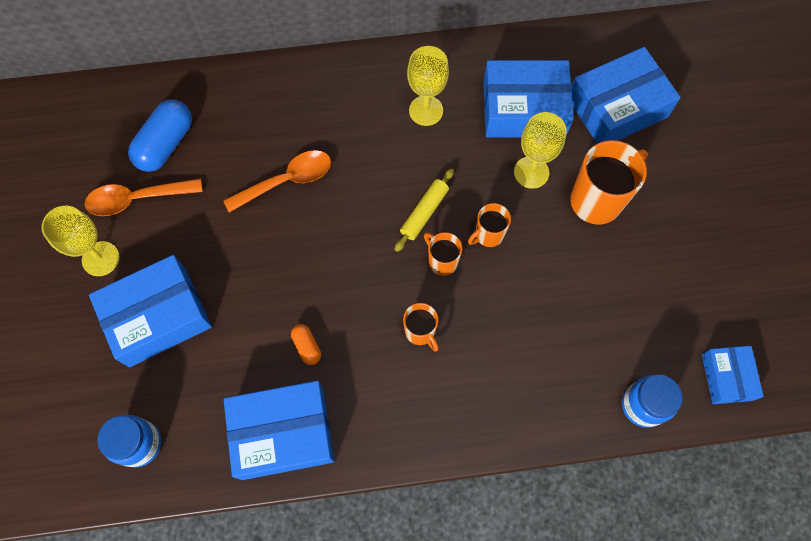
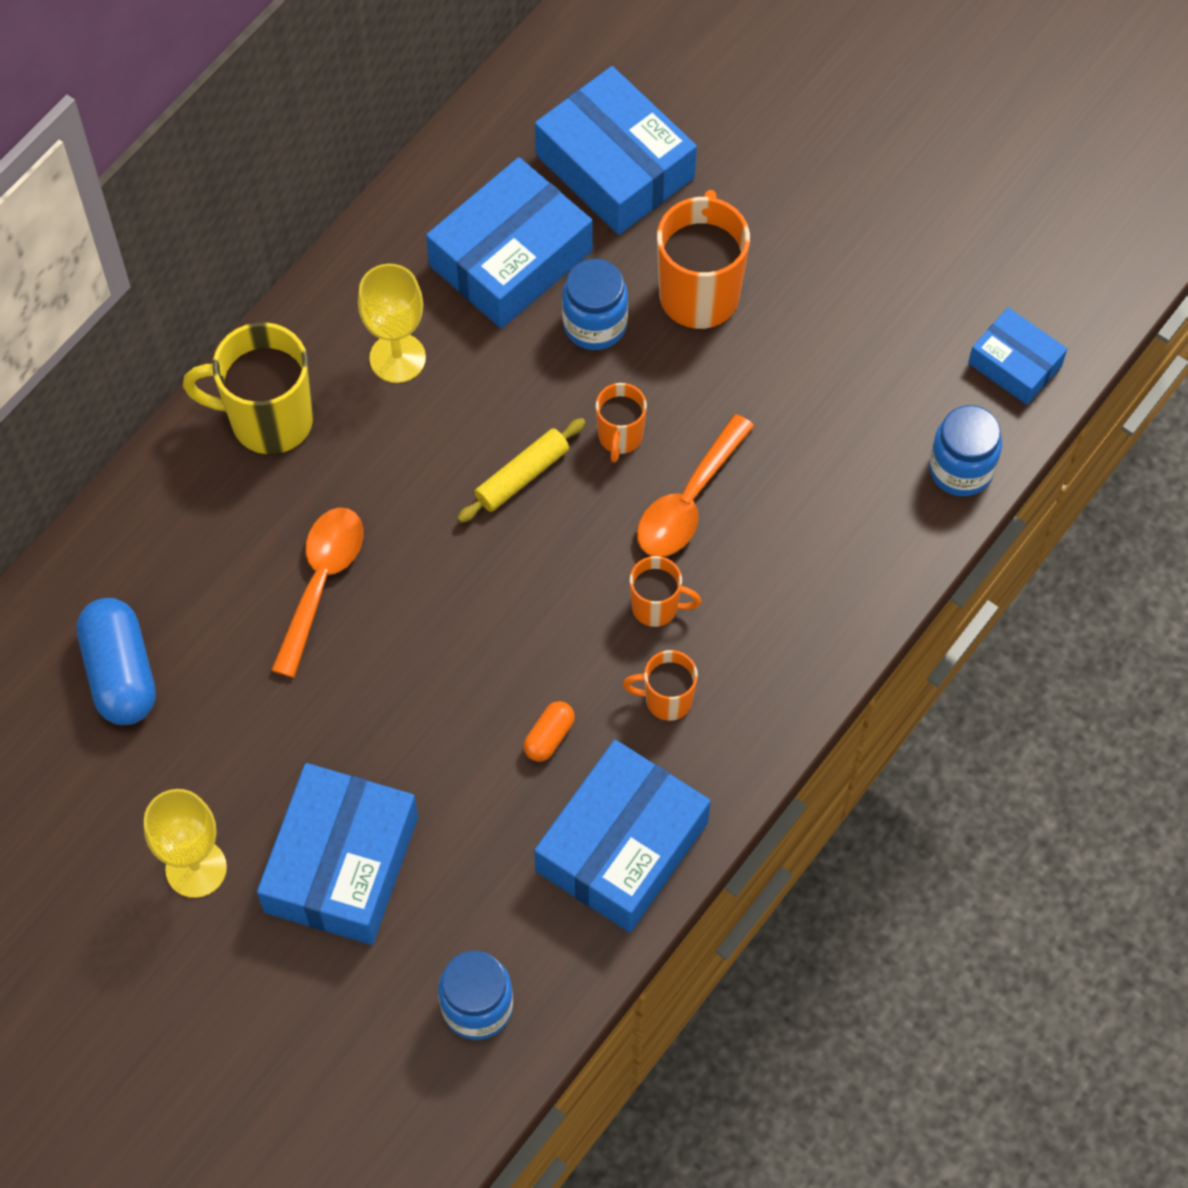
camera: 45 degrees left, 5 degrees down
(137, 199) = (160, 764): orange spoon -> orange spoon (689, 500)
(307, 346) = (549, 736): orange capsule -> orange capsule turned 75 degrees counterclockwise
(342, 90) = (268, 420): none -> yellow mug
(424, 213) = (522, 476): yellow rolling pin -> yellow rolling pin turned 60 degrees clockwise
(442, 261) = (599, 511): orange mug -> orange mug (666, 699)
(531, 172) = (595, 324): yellow goblet -> blue jar
(617, 107) = (615, 166): blue box -> blue box turned 60 degrees counterclockwise

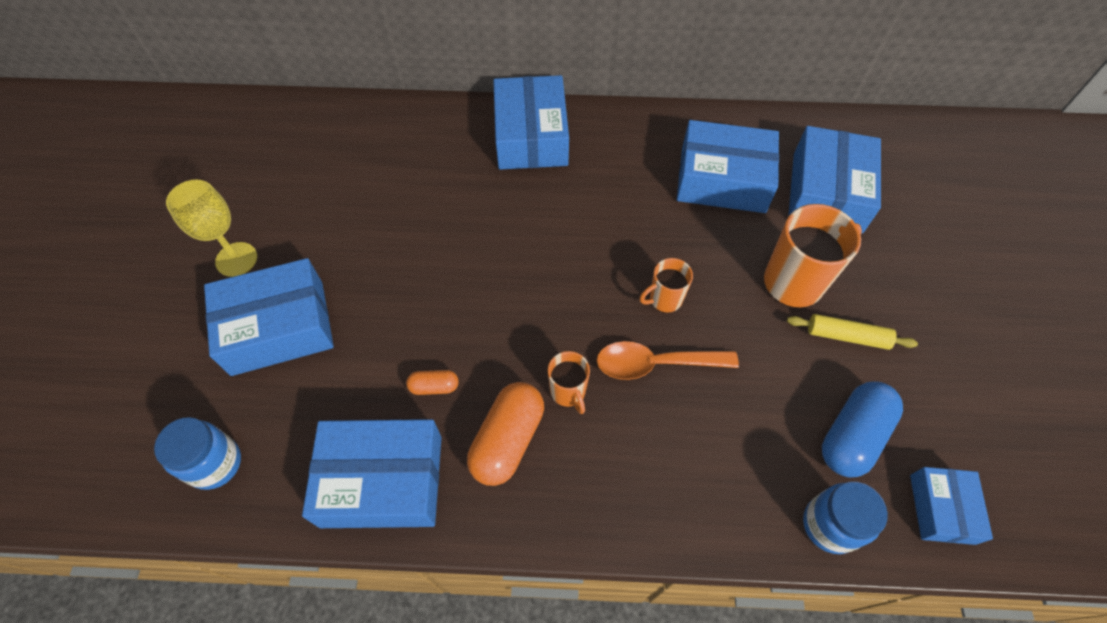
camera: 55 degrees right, 5 degrees down
(120, 673) = (337, 161): blue capsule -> blue capsule (852, 436)
(268, 420) = (531, 136): yellow mug -> blue box
(321, 583) = (453, 213): orange spoon -> none
(397, 358) = (616, 167): yellow goblet -> none
(522, 476) = (596, 266): yellow rolling pin -> yellow rolling pin (847, 336)
(595, 324) = (722, 242): blue jar -> none
(666, 699) = (507, 440): orange mug -> orange capsule

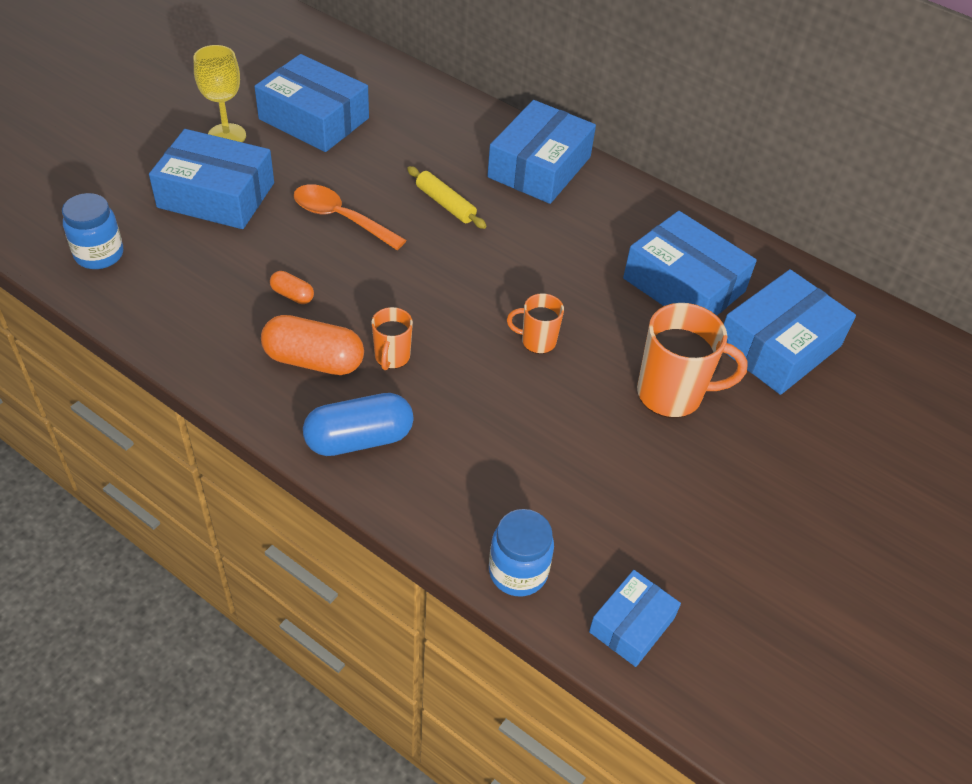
camera: 30 degrees right, 10 degrees down
(382, 481) = (199, 331): blue box -> blue box (314, 119)
(507, 440) = (314, 360): orange capsule -> orange capsule turned 45 degrees clockwise
(655, 364) = (483, 380): orange spoon -> orange spoon (341, 218)
(847, 336) = (678, 459): yellow rolling pin -> yellow rolling pin (445, 204)
(852, 436) = (604, 528): blue capsule -> blue capsule (359, 439)

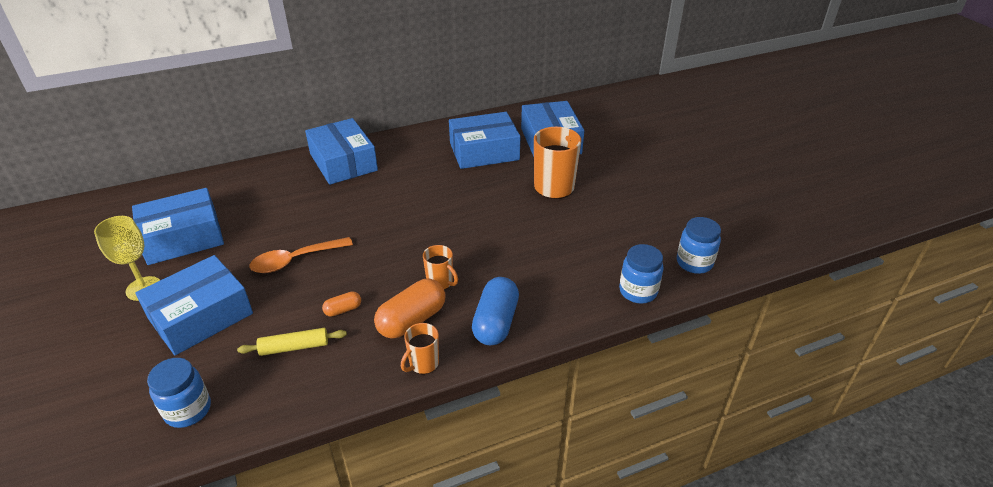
camera: 55 degrees left, 10 degrees down
(445, 204) = (333, 210): yellow rolling pin -> yellow rolling pin (294, 347)
(537, 341) = (479, 218): orange mug -> orange mug (423, 364)
(631, 625) = (694, 263): blue box -> blue jar

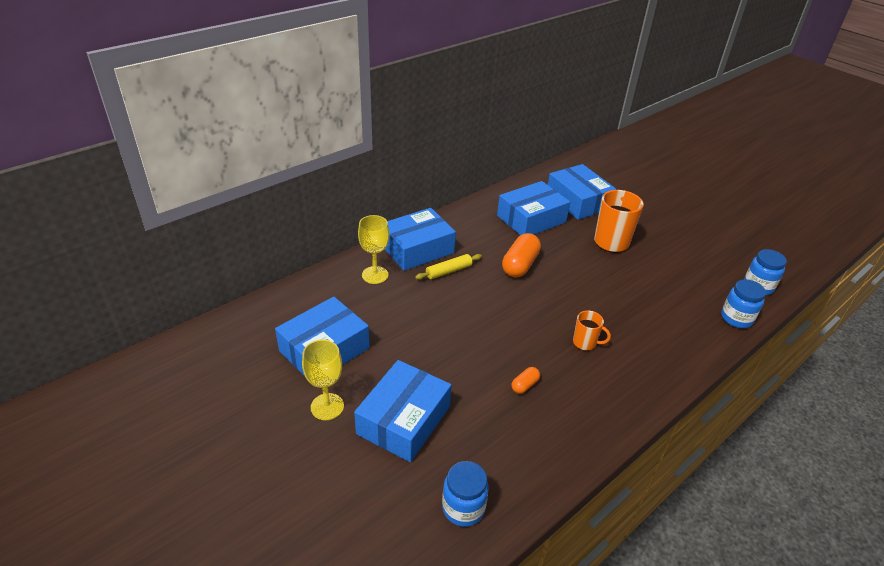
camera: 20 degrees left, 0 degrees up
(283, 179) = (375, 275): none -> yellow goblet
(294, 347) = (510, 428): yellow rolling pin -> yellow rolling pin (448, 271)
(295, 260) = (447, 349): orange spoon -> none
(343, 162) = (417, 249): blue box -> blue box turned 75 degrees counterclockwise
(412, 320) = (588, 381): orange capsule -> orange capsule (520, 265)
(423, 364) = (625, 416): orange mug -> none
(495, 322) = (653, 368): blue capsule -> none

